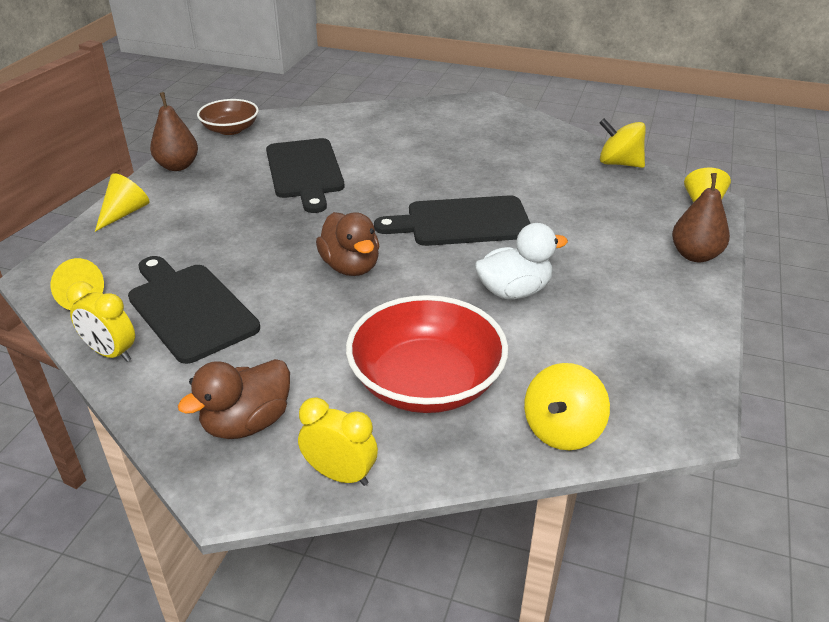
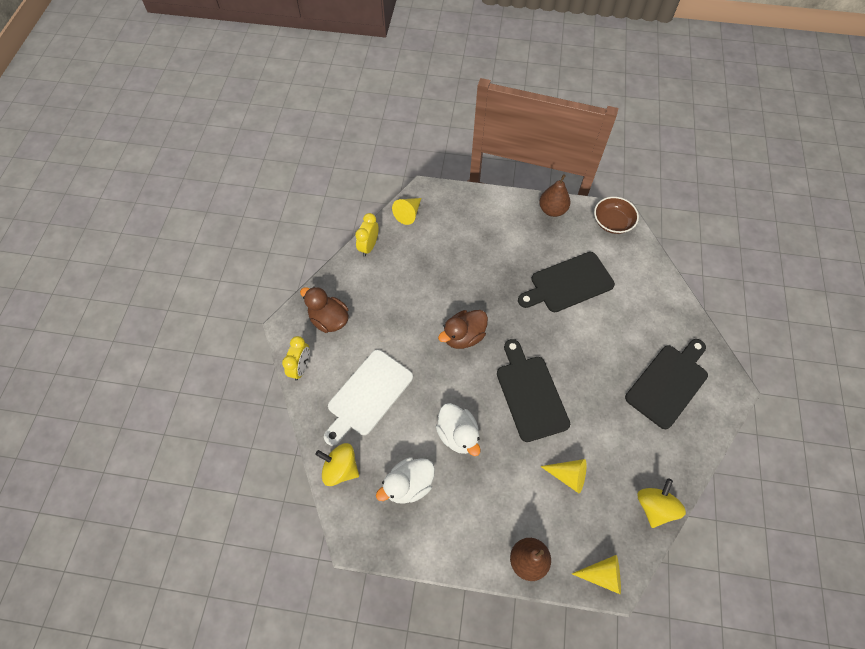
camera: 80 degrees right, 25 degrees up
(124, 213) = (490, 203): yellow cone -> yellow cone (568, 476)
(189, 309) = (408, 267): black cutting board -> black cutting board (668, 383)
(426, 382) = (368, 395): red bowl -> white cutting board
(593, 350) = (408, 485): none -> white duck

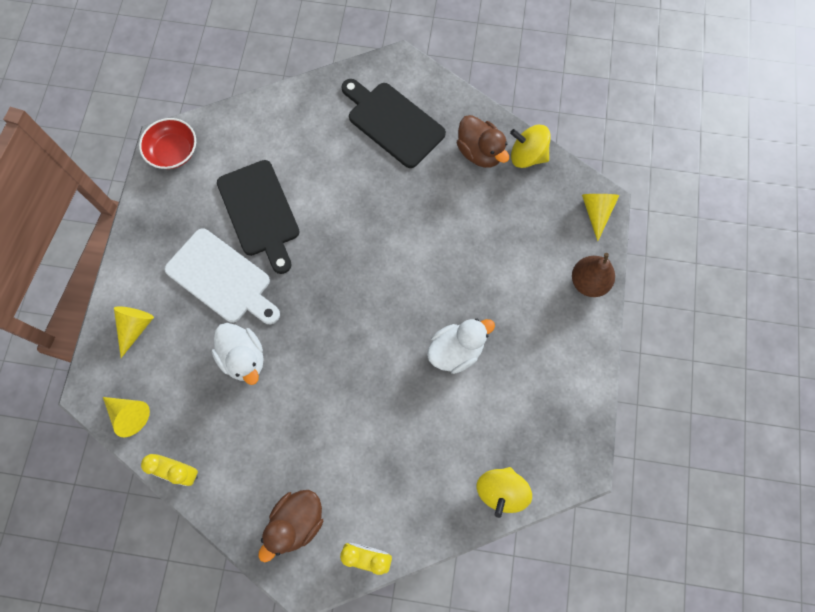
camera: 90 degrees left, 10 degrees up
(368, 395) = (407, 461): white cutting board -> white cutting board (222, 278)
(408, 485) = (516, 408): white duck -> white duck (244, 358)
(463, 336) = (328, 341): brown duck -> brown duck (480, 152)
(530, 394) = (405, 267): black cutting board -> none
(552, 210) = (145, 221): brown pear -> none
(568, 476) = (499, 235): yellow cone -> yellow cone (135, 328)
(612, 222) = (173, 152): brown bowl -> red bowl

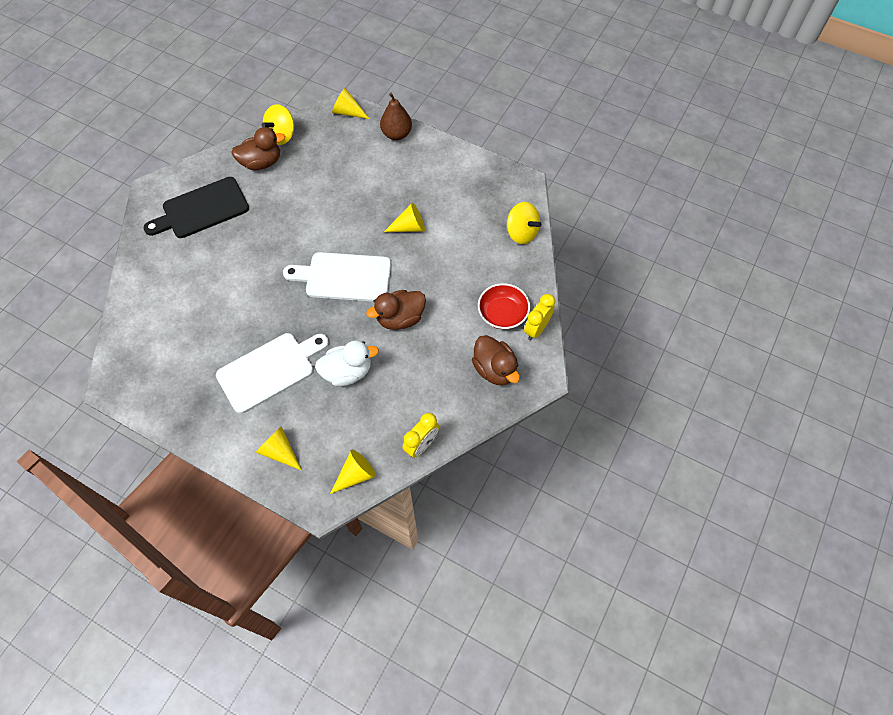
camera: 70 degrees left, 10 degrees down
(173, 152) = (127, 379): red bowl -> red bowl (502, 314)
(260, 212) = (226, 325): black cutting board -> none
(328, 388) = (400, 318): none -> brown duck
(360, 305) = (344, 277): none -> white cutting board
(456, 350) = (409, 227): white duck -> yellow cone

